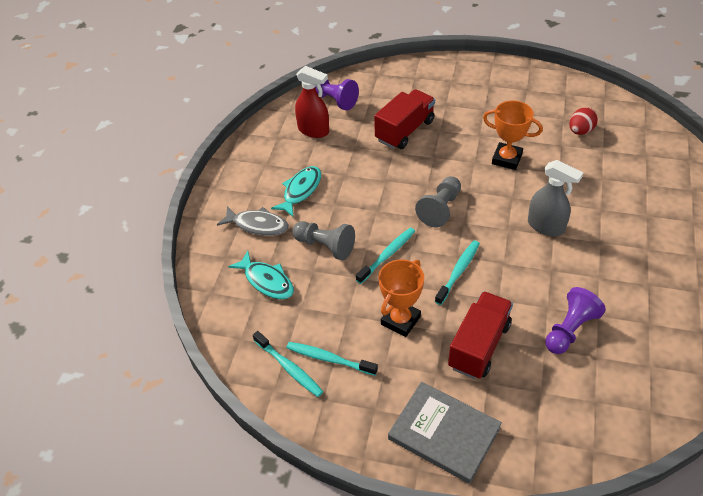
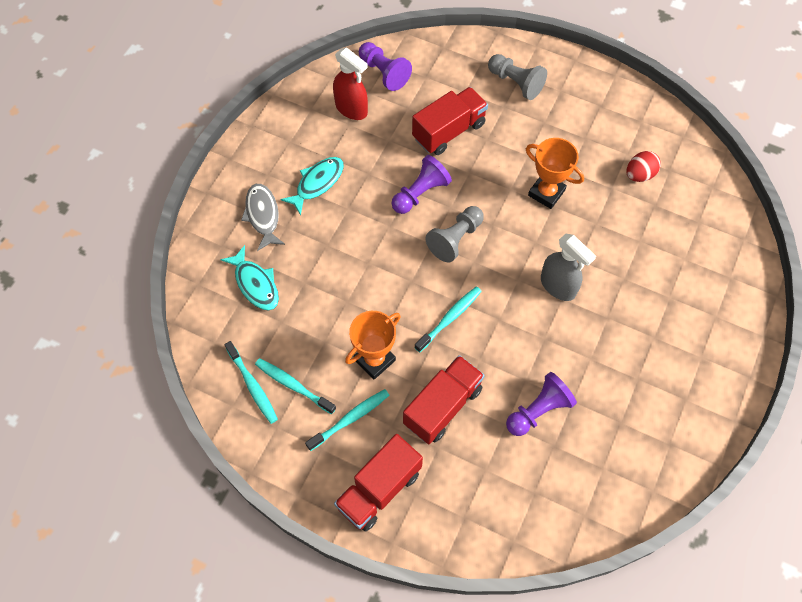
camera: 10 degrees right, 15 degrees up
(257, 225) = (263, 215): grey fish -> grey fish turned 135 degrees counterclockwise
(325, 246) = (324, 257): grey pawn -> grey pawn (515, 83)
(387, 255) = (384, 282): turquoise toothbrush -> turquoise toothbrush (350, 419)
(396, 180) = (420, 193): none -> purple pawn
(444, 433) = (379, 489): grey book -> red truck

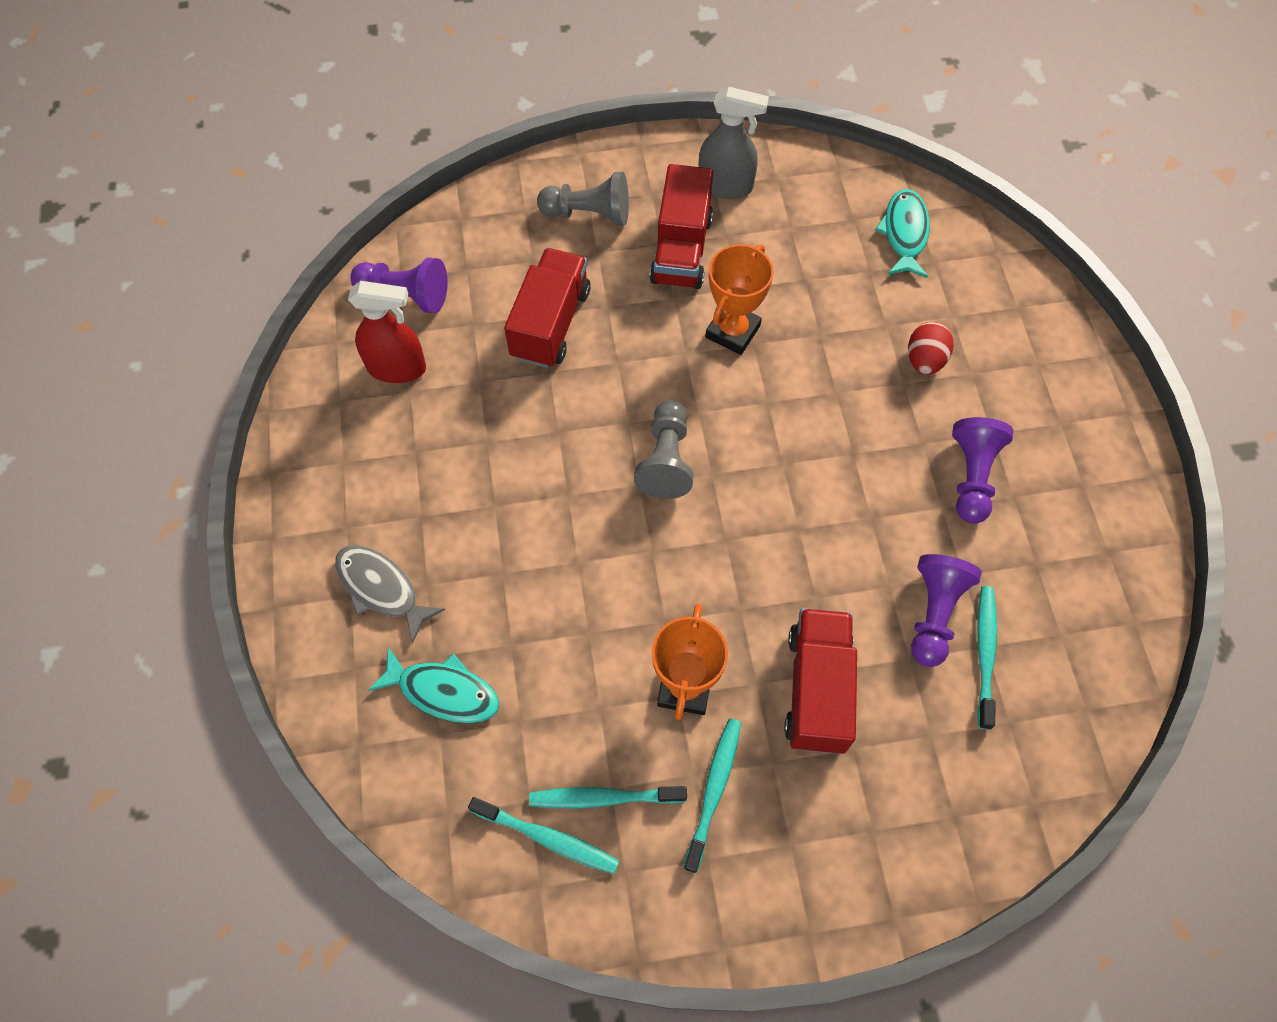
camera: 35 degrees left, 0 degrees up
(317, 183) = (426, 497): turquoise fish -> turquoise fish (904, 233)
(379, 489) = (823, 859): red truck -> red truck (681, 250)
(420, 193) = (575, 427): purple pawn -> purple pawn (972, 477)
(449, 318) = (737, 568): turquoise toothbrush -> turquoise toothbrush (985, 653)
(546, 193) = (732, 331): orange trophy -> orange trophy turned 60 degrees counterclockwise
(558, 286) = (836, 441): grey spray bottle -> grey spray bottle (726, 186)
(639, 175) = (824, 244): red egg -> red egg (924, 360)

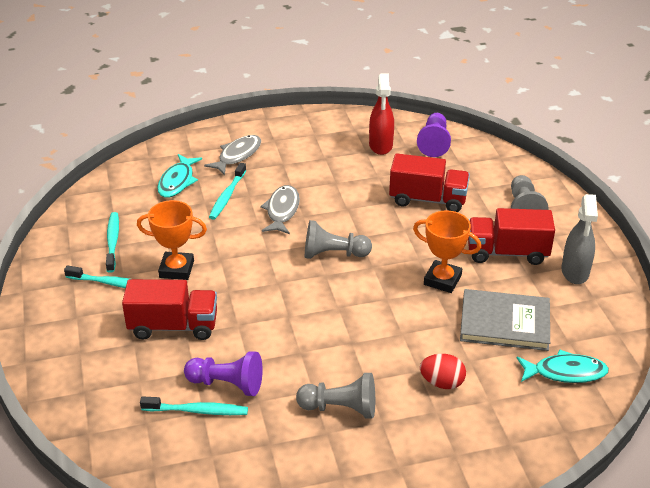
camera: 85 degrees right, 25 degrees down
(548, 838) = (93, 223): turquoise toothbrush -> turquoise toothbrush (227, 196)
(551, 524) = (282, 211): none -> grey fish
(818, 277) = (504, 323): none -> grey book
(972, 477) = (340, 408): purple pawn -> grey pawn

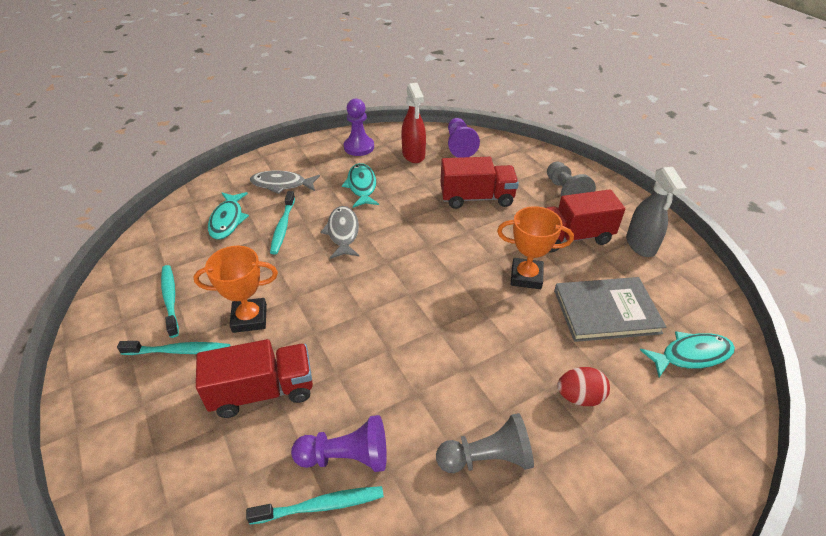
camera: 15 degrees left, 5 degrees up
(237, 155) = (282, 184): grey fish -> grey fish turned 105 degrees counterclockwise
(315, 169) = (362, 186): none -> turquoise fish
(327, 129) = (359, 147): none -> purple pawn
(333, 254) = (410, 269): grey pawn -> none

